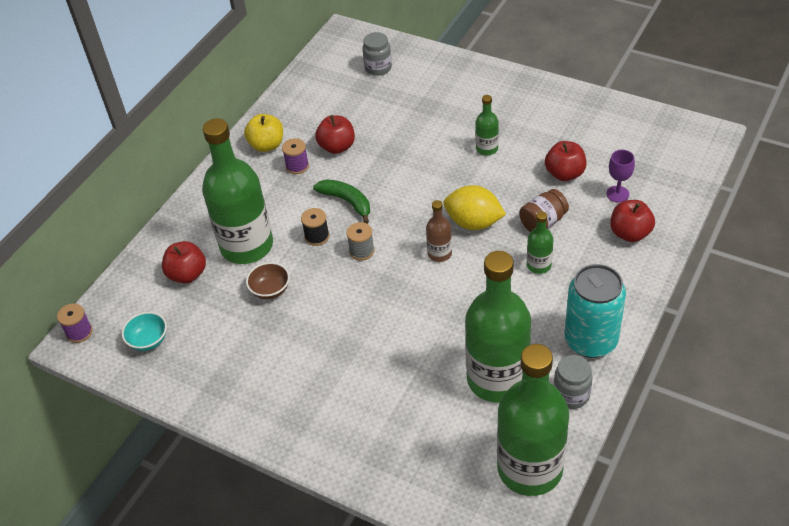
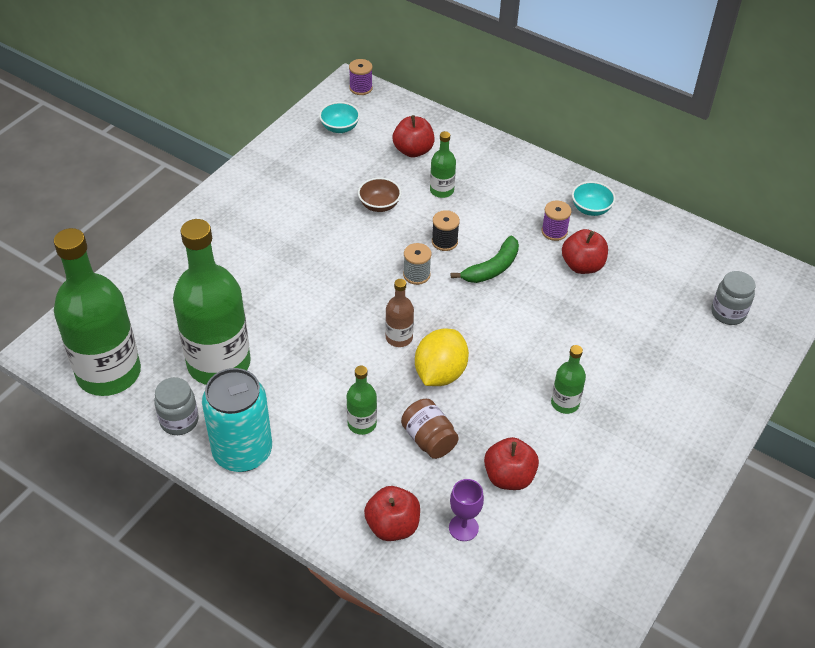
camera: 90 degrees right, 0 degrees up
(247, 246) = (441, 190): green bottle -> green bottle, size x0.44
(267, 145) = (591, 209): yellow apple -> turquoise bowl

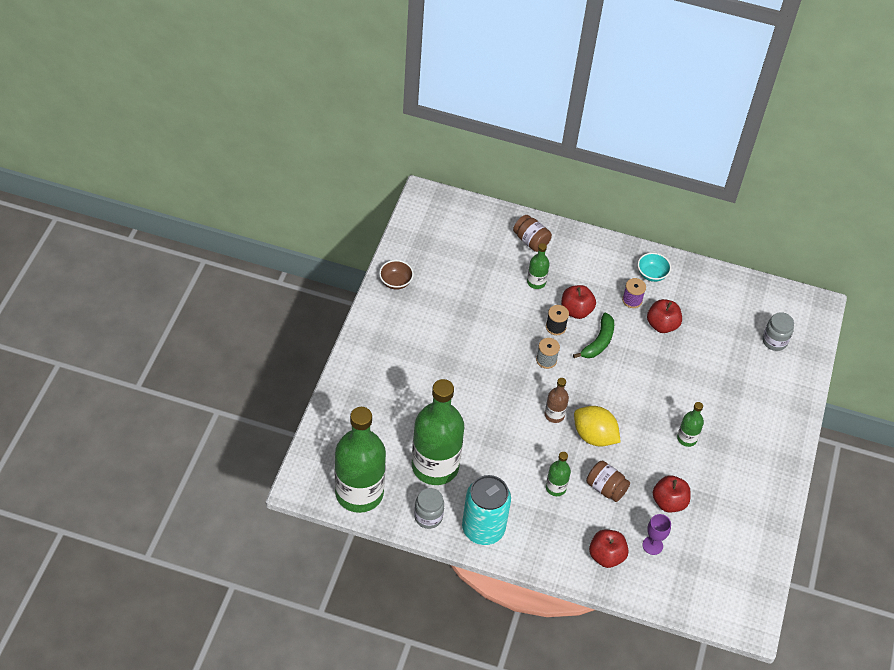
camera: 20 degrees left, 5 degrees up
(340, 128) = (434, 240): turquoise bowl -> none
(361, 88) = (434, 198): purple spool -> none
(379, 205) = (494, 306): brown bowl -> brown bowl (396, 282)
(413, 151) = (500, 250): red apple -> red apple (576, 310)
(440, 373) = (594, 436): yellow lemon -> yellow lemon turned 60 degrees counterclockwise
(454, 148) = (531, 241): none -> brown jar

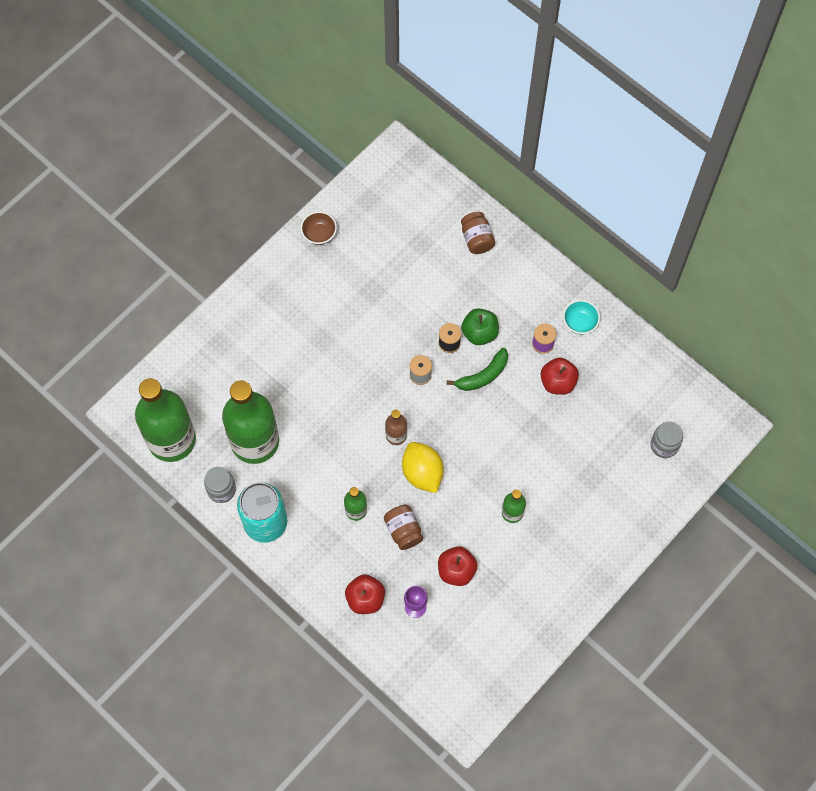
camera: 30 degrees right, 15 degrees up
(536, 282) = (457, 286): green bottle -> none
(576, 310) = (479, 333): red apple -> green apple

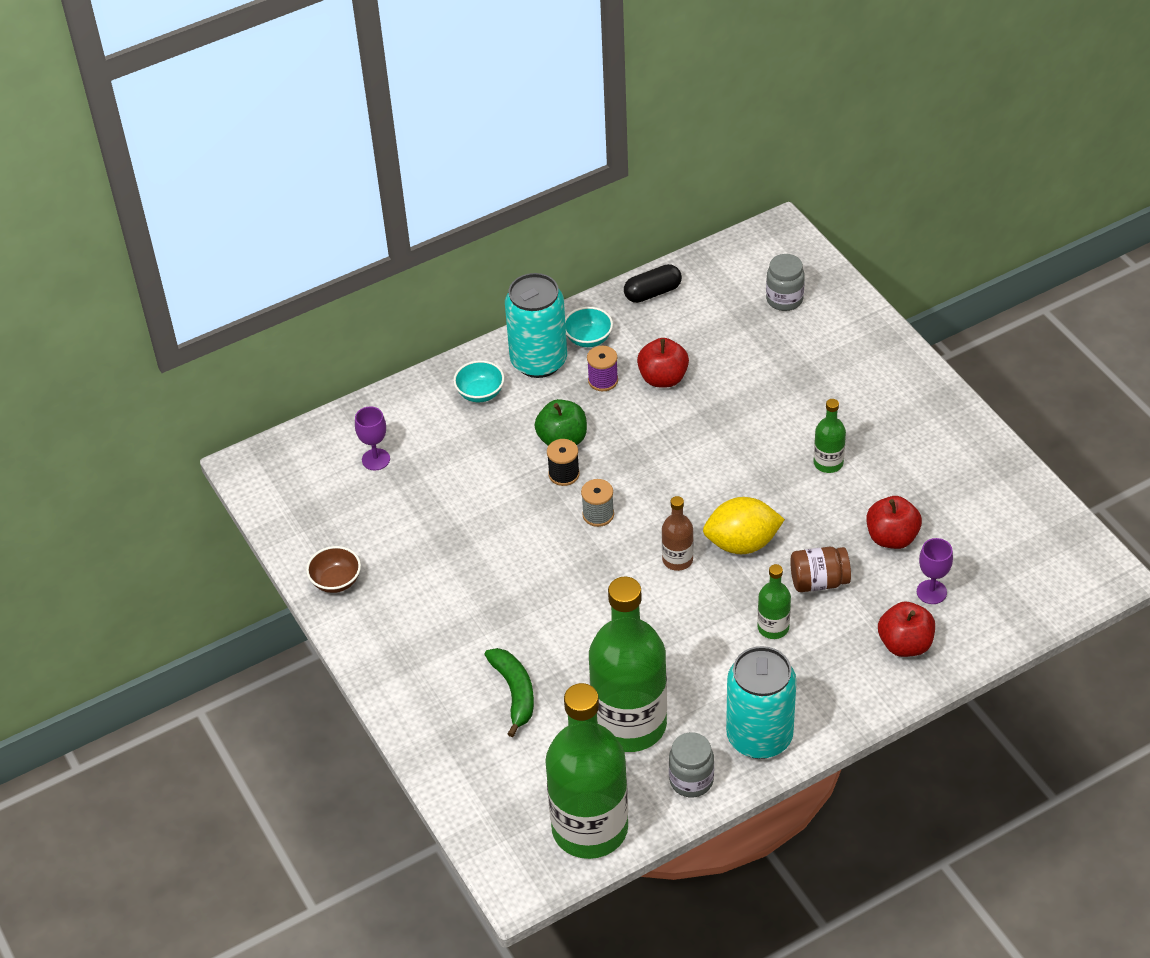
camera: 70 degrees left, 20 degrees down
(426, 223) = (376, 459): none -> purple goblet
(477, 239) = (424, 413): brown jar -> none
(483, 375) = (625, 450): green banana -> green banana (514, 692)
(505, 268) = (480, 393): none -> turquoise bowl
(547, 296) = (538, 361): none -> turquoise can
(640, 353) = (652, 293): none -> black capsule

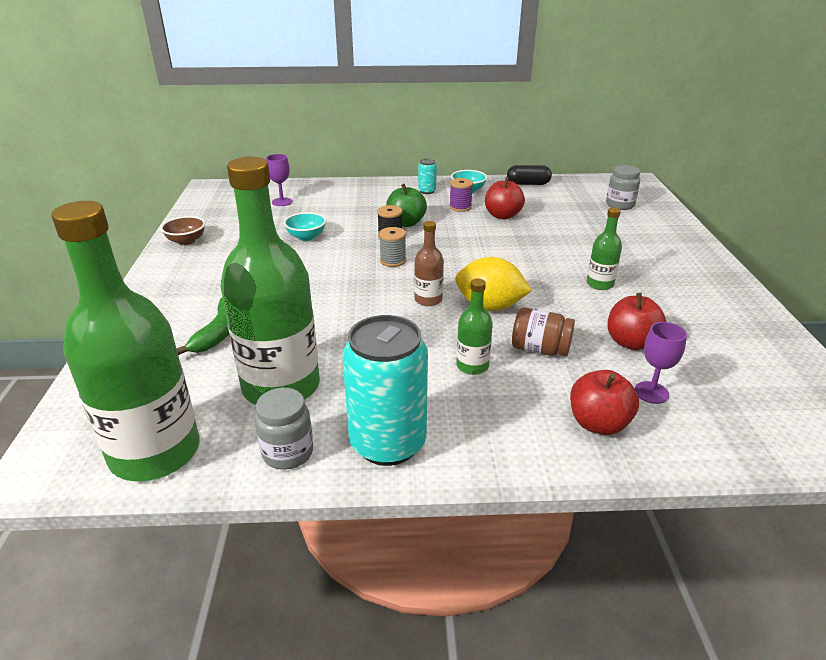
camera: 25 degrees right, 15 degrees down
(480, 393) = (376, 194): turquoise bowl -> turquoise bowl (306, 237)
(538, 361) = (427, 191): turquoise can -> turquoise can, size x0.44

